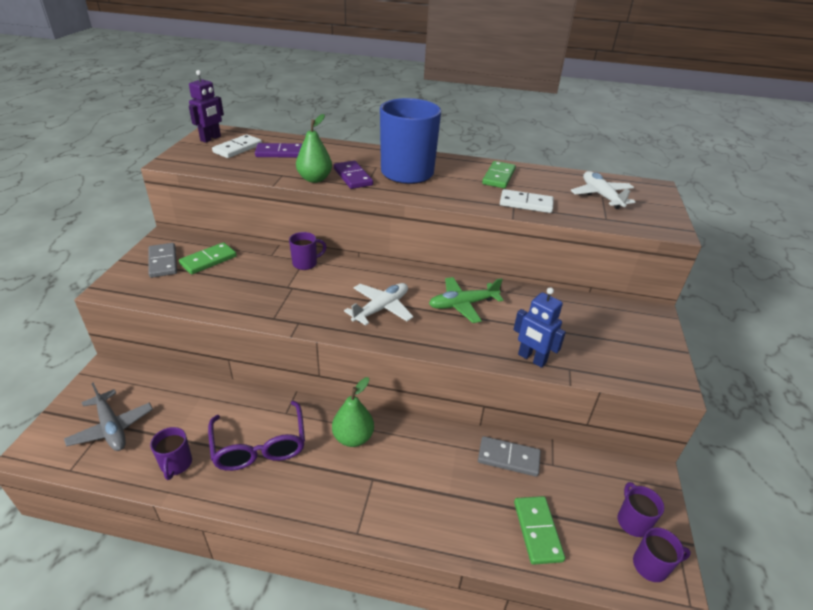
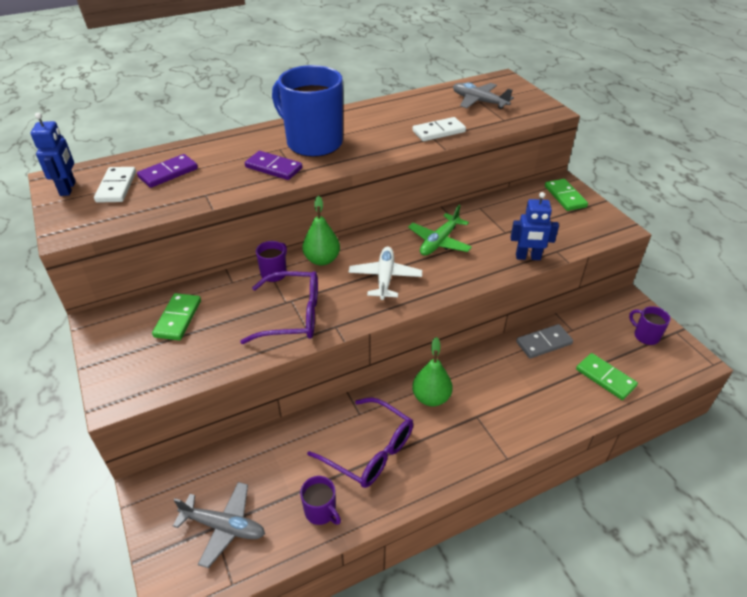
camera: 35 degrees left, 5 degrees up
(163, 262) = (132, 345): grey domino -> none
(211, 139) = (68, 188): purple robot -> blue robot
(279, 298) = (293, 316): none -> purple glasses
(314, 179) = (242, 185): green pear -> green pear (322, 260)
(498, 177) = (389, 116): green domino -> green domino (565, 197)
(601, 196) = (479, 101): white plane -> grey plane
(651, 566) = (677, 355): purple mug -> none

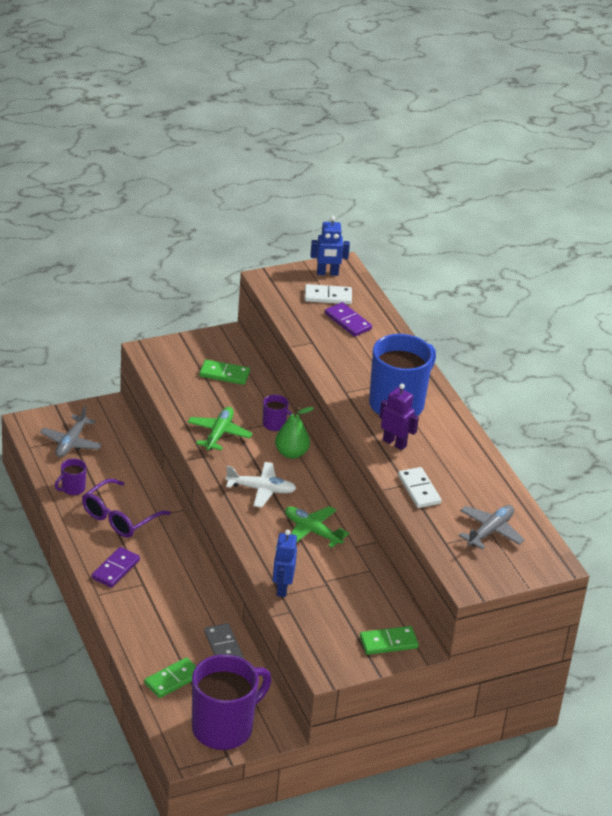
camera: 90 degrees right, 5 degrees down
(274, 168) = (353, 379): purple domino -> purple domino (115, 569)
(293, 316) = (219, 434): purple glasses -> green plane
(374, 144) = (394, 443): none -> purple robot
(431, 397) = (168, 559): green pear -> none
(645, 336) = (224, 728): purple mug -> purple mug, size x2.28

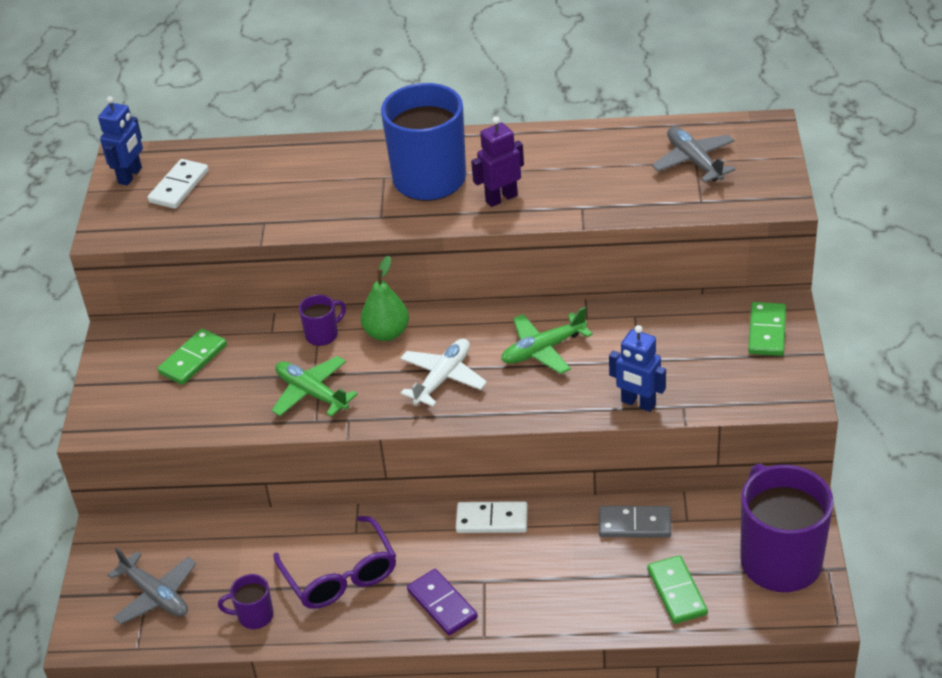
camera: 60 degrees left, 5 degrees up
(72, 488) = (254, 616): purple mug -> purple mug turned 105 degrees clockwise
(348, 321) = (241, 181): purple domino -> none
(419, 490) = (597, 199): white domino -> white domino (492, 520)

